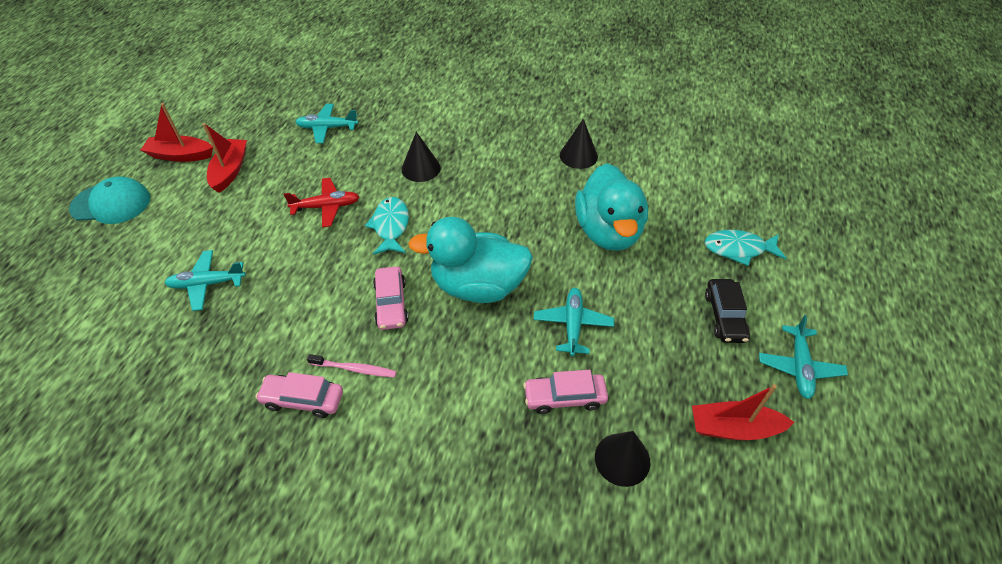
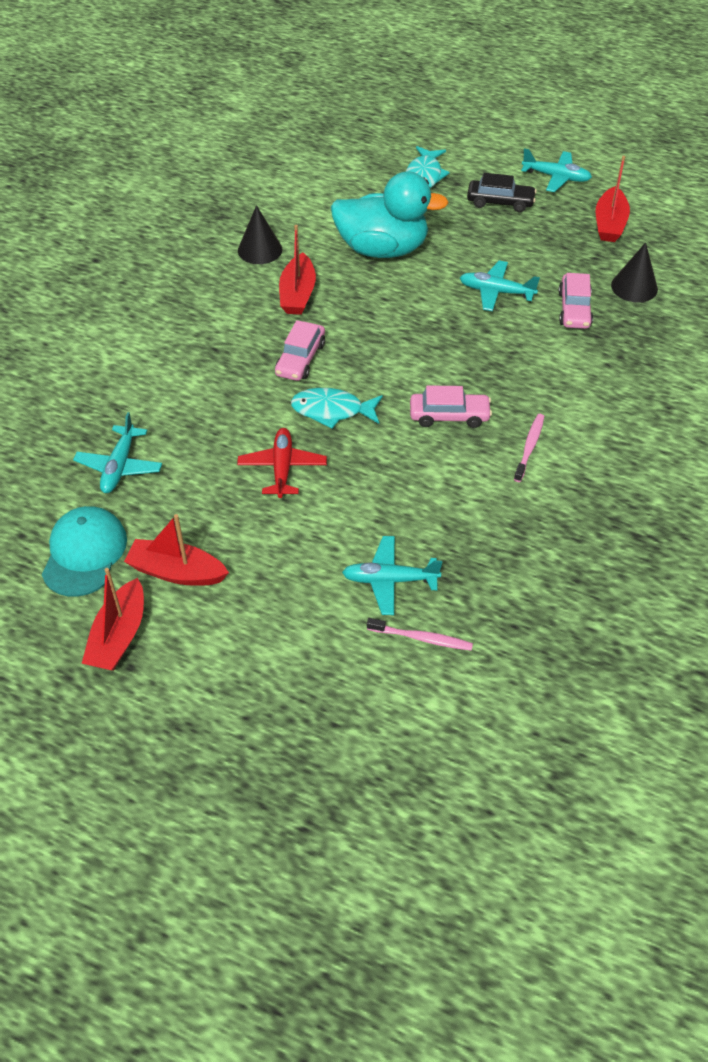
camera: 80 degrees left, 0 degrees up
(111, 203) = (205, 712): turquoise cap -> turquoise cap (84, 553)
(147, 310) = (422, 638): none -> pink toothbrush
(207, 284) = (389, 580): turquoise plane -> turquoise plane turned 90 degrees clockwise
(303, 399) = (562, 487): pink car -> pink car (300, 359)
(421, 168) = (238, 378): black cone -> none
(478, 286) = (437, 349): turquoise duck -> none
(528, 186) = (297, 294): none -> red boat

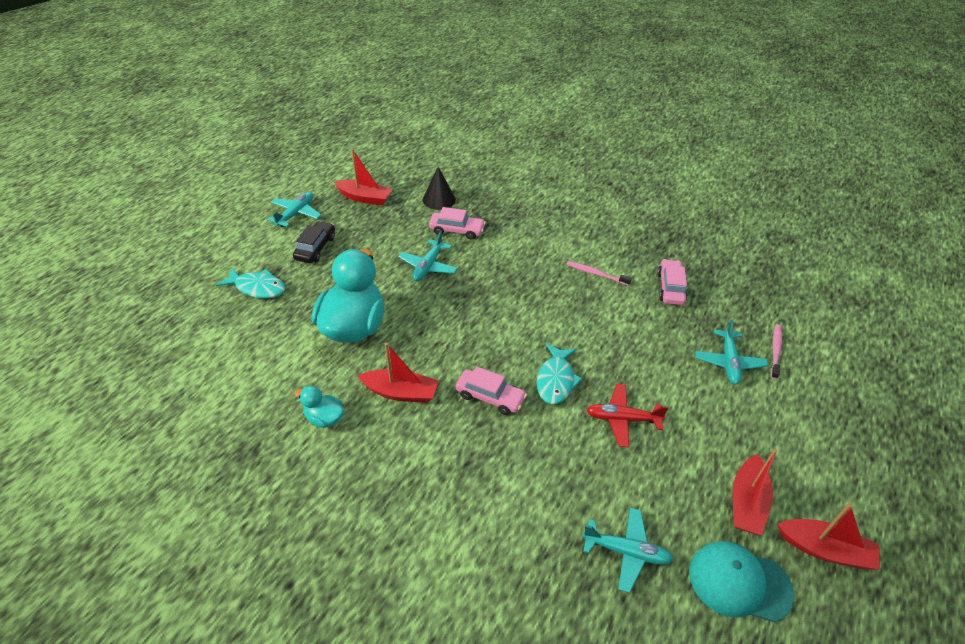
camera: 85 degrees left, 5 degrees down
(260, 250) = (324, 418): black cone -> turquoise duck
(449, 416) = (564, 310): pink car -> pink car (670, 288)

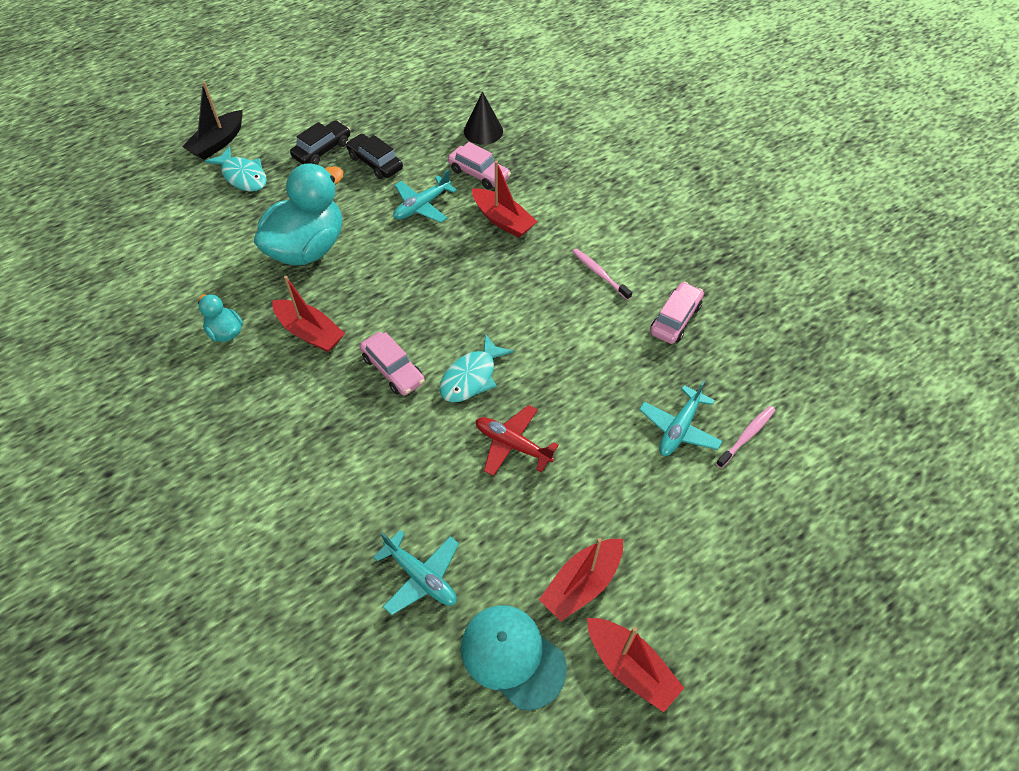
camera: 25 degrees right, 10 degrees up
(217, 268) = (218, 143): none -> black boat
(296, 214) = (326, 105): turquoise plane -> none
(365, 198) = (406, 106): red boat -> red boat (503, 220)
(367, 245) = (375, 163): none -> black car

